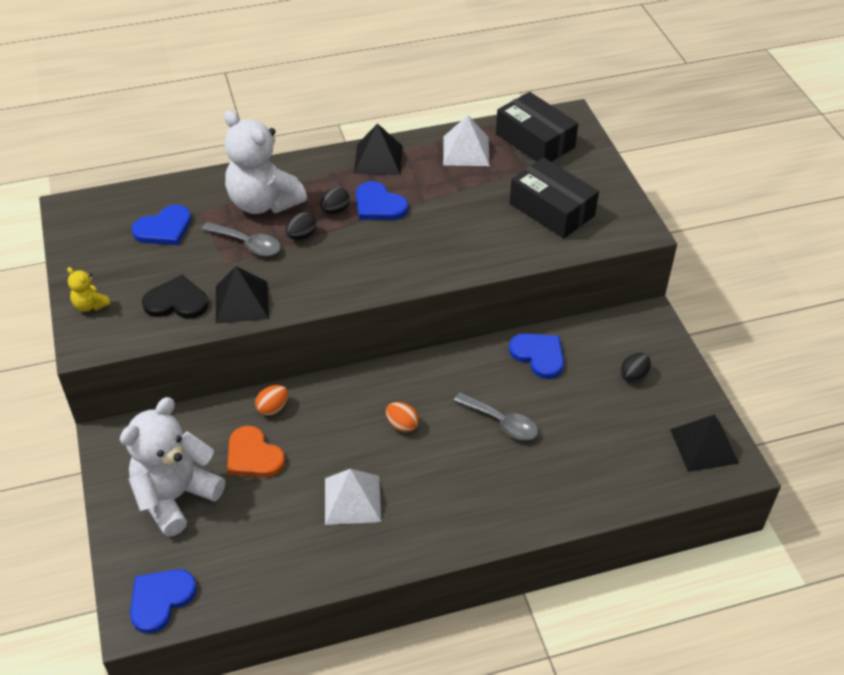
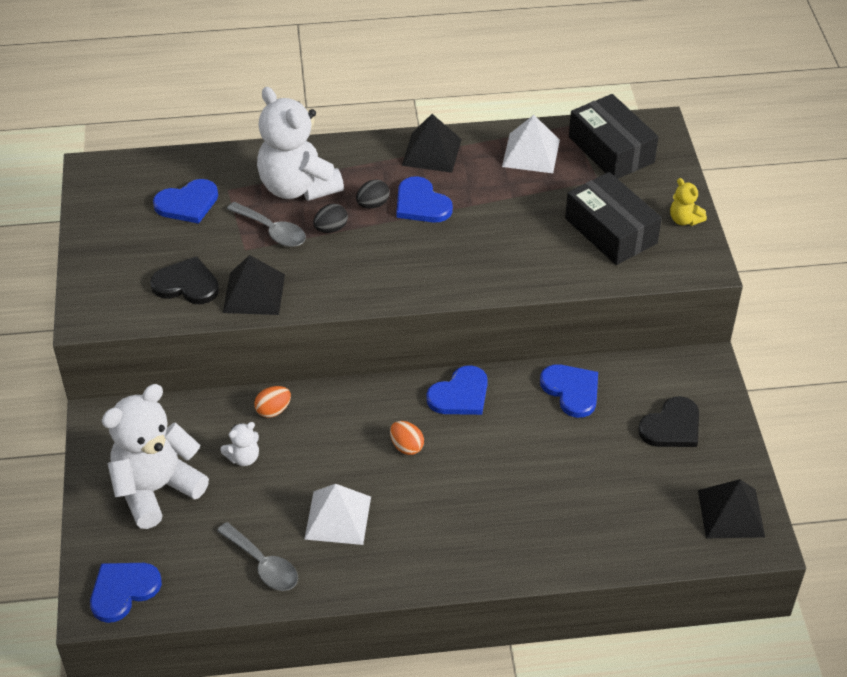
camera: 10 degrees right, 0 degrees up
(90, 305) = (97, 277): yellow teddy bear -> yellow teddy bear (684, 220)
(253, 456) = (243, 458): orange heart -> white teddy bear
(440, 372) = (460, 394): none -> blue heart
(502, 422) = (514, 458): grey spoon -> grey spoon (263, 565)
(633, 375) = (672, 426): black egg -> black heart

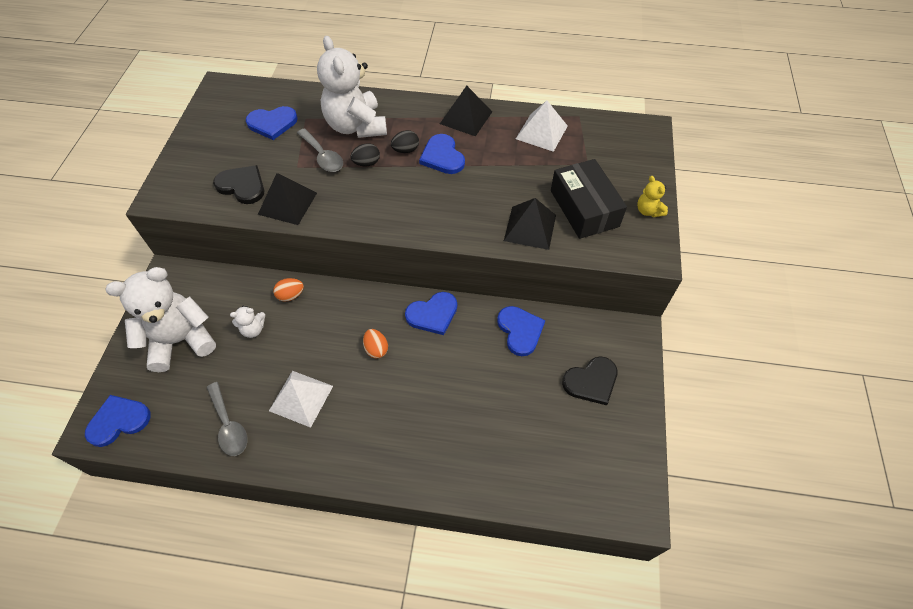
camera: 15 degrees right, 10 degrees up
(611, 149) = (605, 141): black box -> none
(731, 513) = (618, 476): black pyramid -> black pyramid (530, 227)

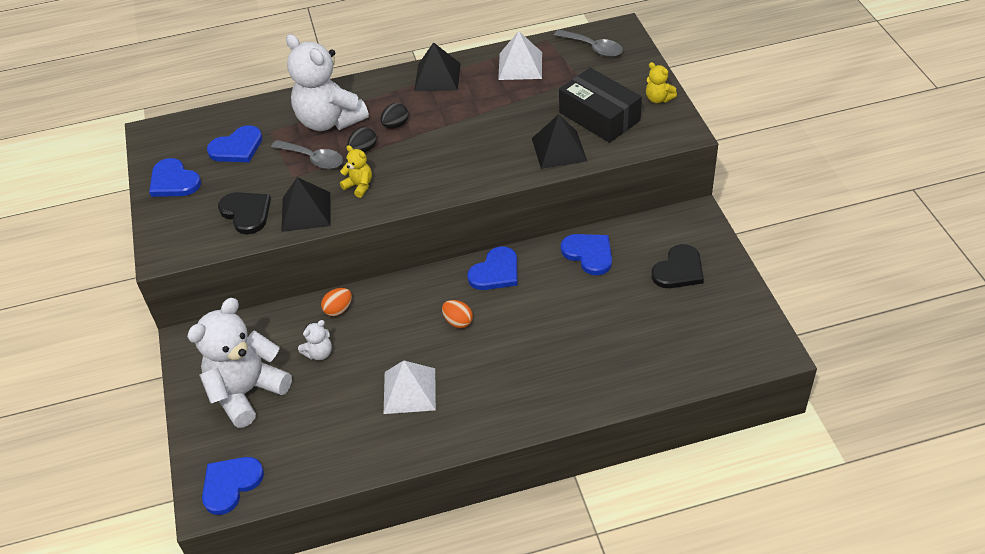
camera: 20 degrees left, 10 degrees down
(229, 425) = (351, 441): grey spoon -> grey spoon (593, 48)
(242, 186) = (246, 213): black heart -> black heart turned 45 degrees clockwise
(343, 196) = (359, 186): none -> yellow teddy bear
(442, 156) = (436, 118): blue heart -> blue heart (174, 181)

